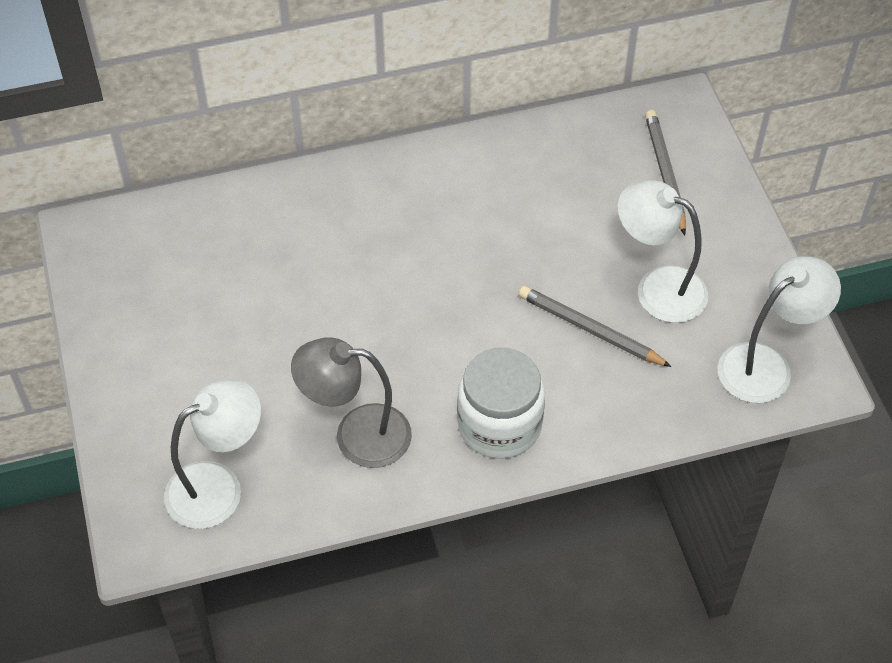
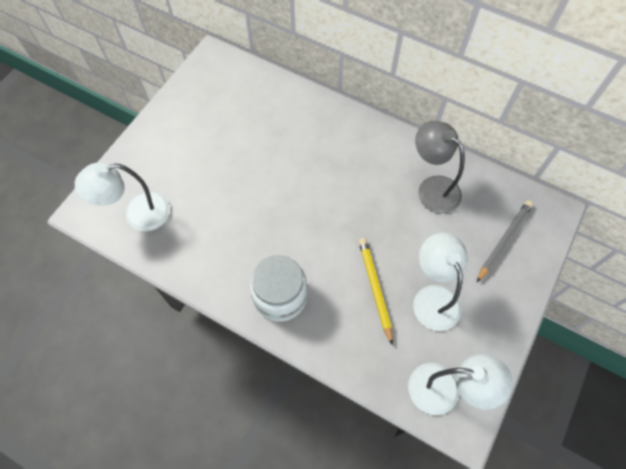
camera: 45 degrees right, 10 degrees up
(218, 487) = (138, 214): white lamp -> white lamp turned 150 degrees clockwise
(357, 435) = (215, 243): grey lamp -> grey lamp (432, 188)
(590, 329) = (375, 288): grey pencil -> yellow pencil

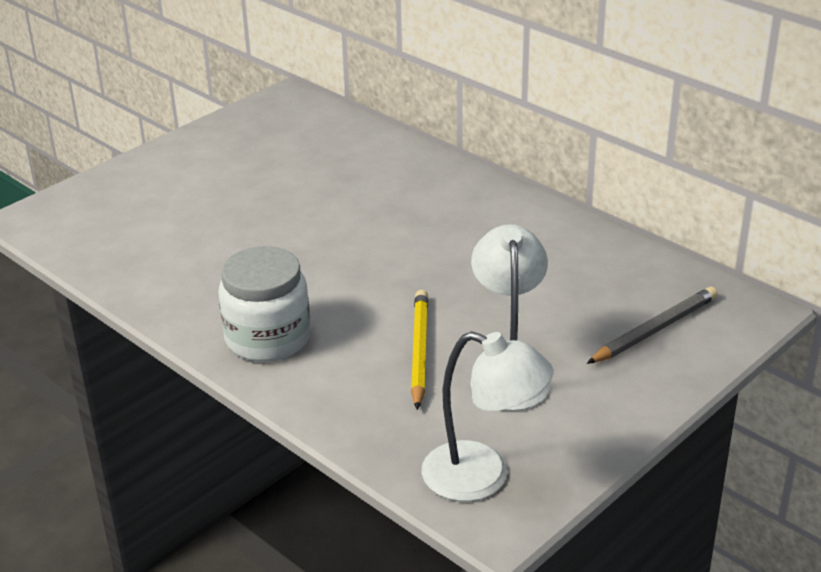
camera: 15 degrees right, 30 degrees down
(138, 214) = (102, 230): white lamp -> none
(432, 188) = (559, 260): grey lamp -> none

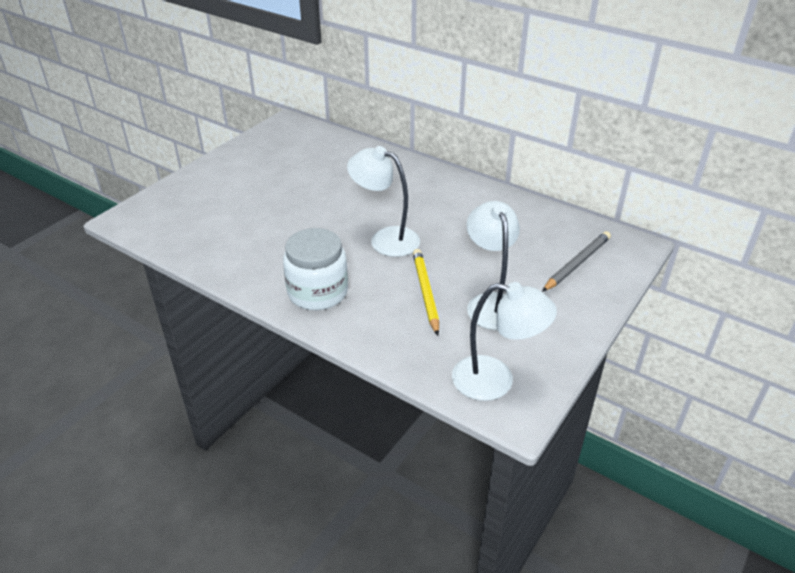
camera: 10 degrees left, 5 degrees up
(383, 273) = (385, 239): none -> white lamp

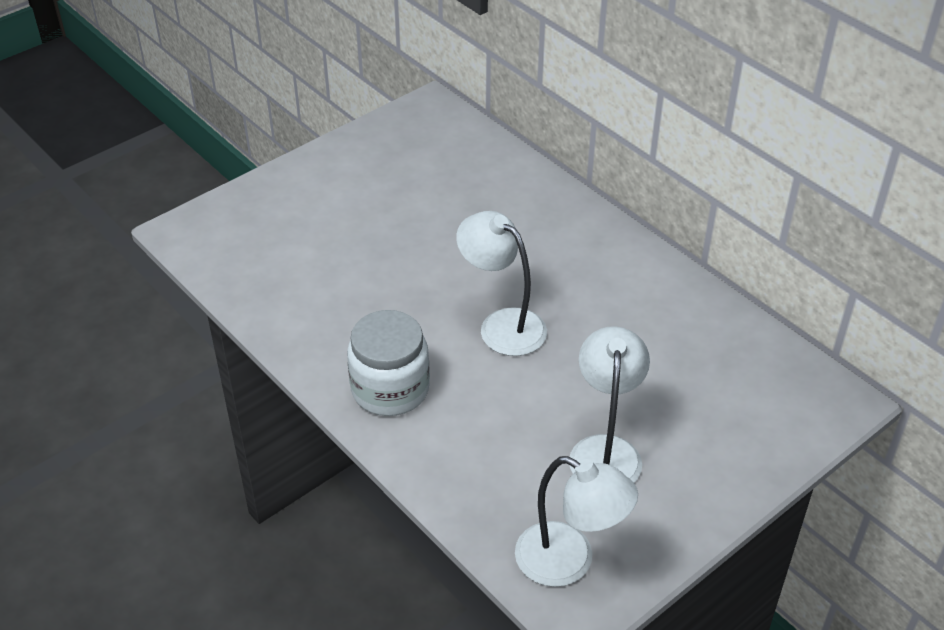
camera: 15 degrees right, 5 degrees up
(426, 292) = (527, 416): yellow pencil -> none
(577, 263) = (747, 414): grey pencil -> none

